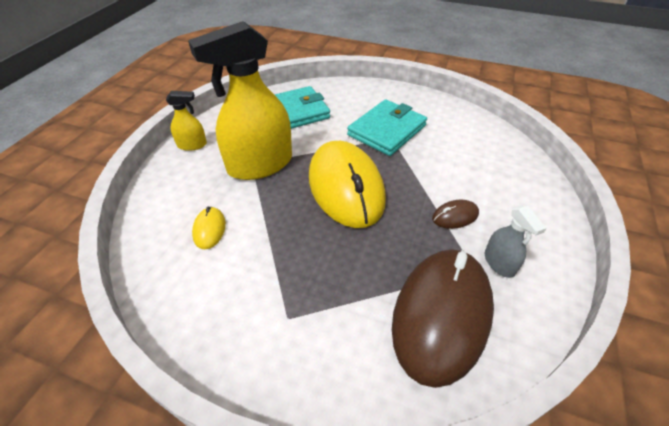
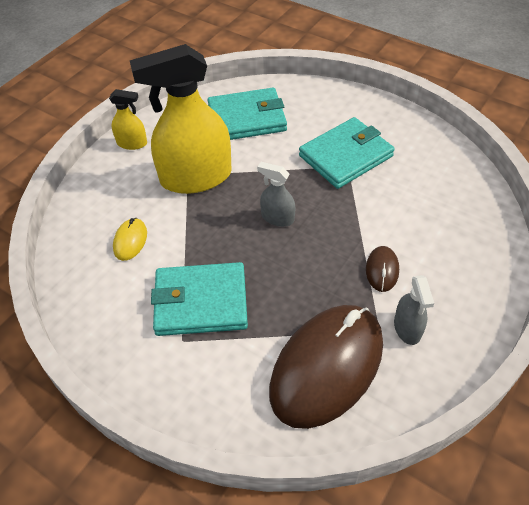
camera: 15 degrees right, 5 degrees up
(296, 275) = (201, 302): none -> turquoise wallet
(345, 187) = (277, 218): yellow mouse -> grey spray bottle
(455, 216) = (382, 270): brown mouse -> brown mouse turned 75 degrees counterclockwise

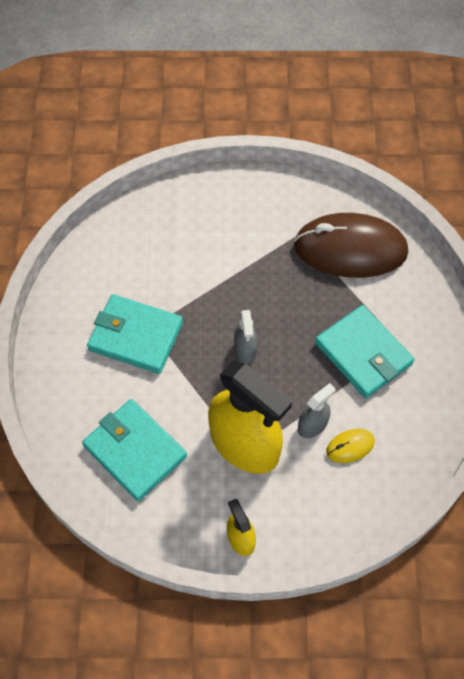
camera: 125 degrees left, 10 degrees up
(382, 270) = (246, 253): brown mouse -> none
(407, 328) = (285, 218): grey spray bottle -> grey spray bottle (312, 425)

